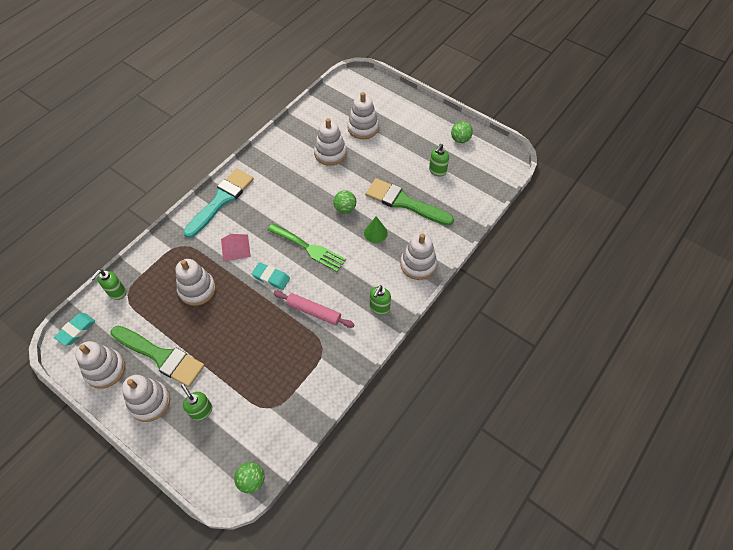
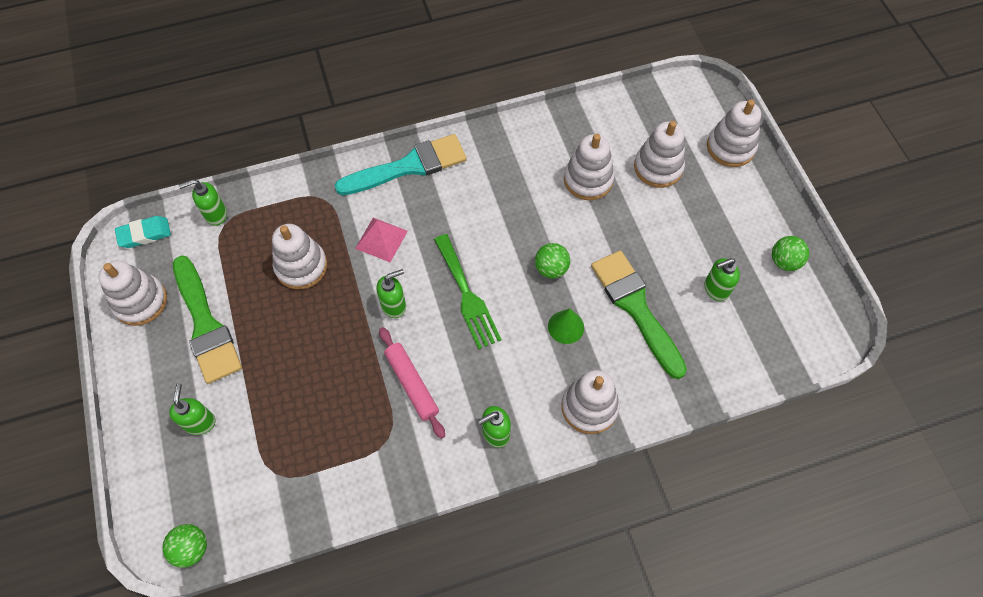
camera: 35 degrees right, 5 degrees up
(149, 402) = (156, 372): white stacking toy -> white stacking toy (730, 147)
(271, 277) = (394, 305): turquoise eraser -> green soap dispenser

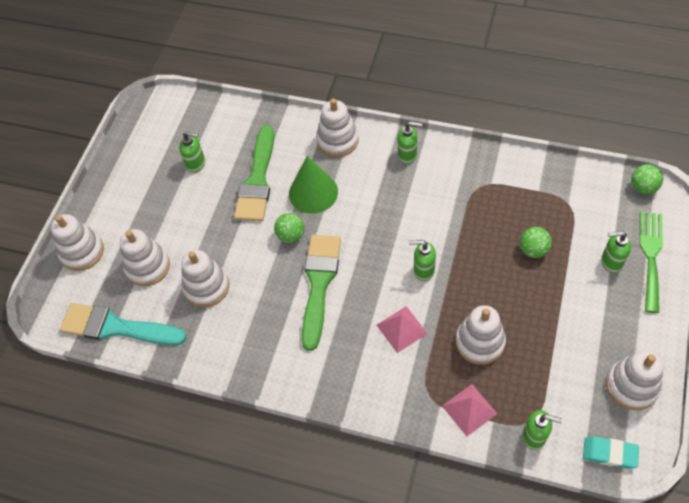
camera: 140 degrees left, 5 degrees down
(200, 422) = (611, 262): green soap dispenser -> green soap dispenser turned 60 degrees clockwise
(205, 324) = (581, 335): green brush -> green brush (319, 284)
(282, 206) = (469, 409): none -> pink pyramid
(408, 166) = (337, 384): turquoise brush -> turquoise brush (117, 327)
(412, 384) = (443, 210): pink rolling pin -> none
(467, 295) = (365, 249): green fork -> green fork (651, 256)
(566, 327) = (313, 192): green cone -> green cone, size x1.69
(784, 261) = (136, 157): green ball -> green ball (533, 250)

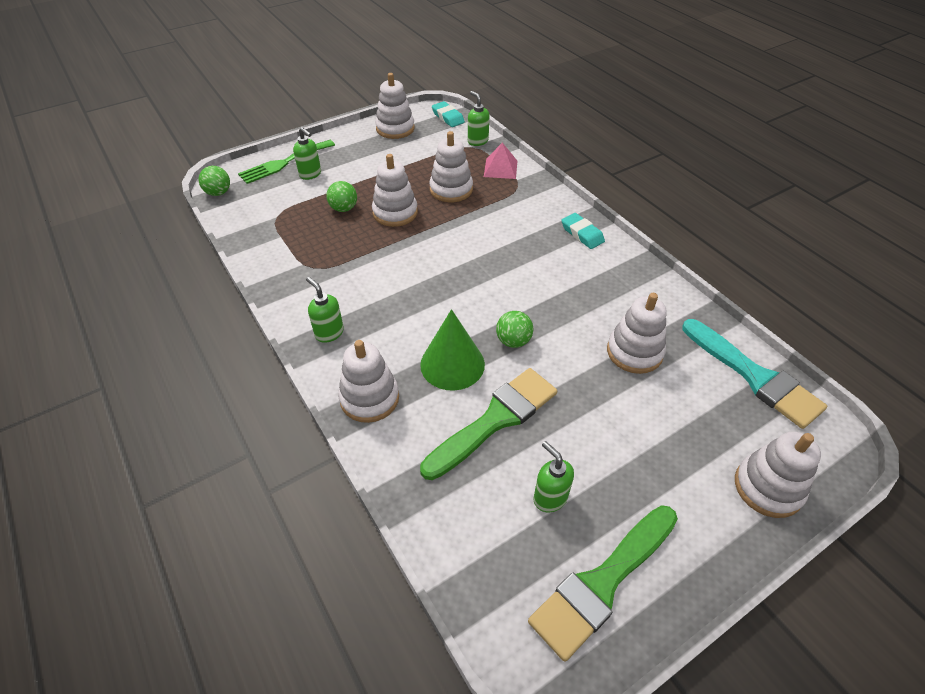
camera: 145 degrees left, 10 degrees down
(148, 266) = (688, 413): white stacking toy -> white stacking toy (395, 213)
(319, 284) = (526, 288): green brush -> green brush (602, 582)
(324, 377) = (582, 234): none -> turquoise eraser
(401, 329) = (494, 225): pink pyramid -> none
(423, 270) = (434, 245): green soap dispenser -> none

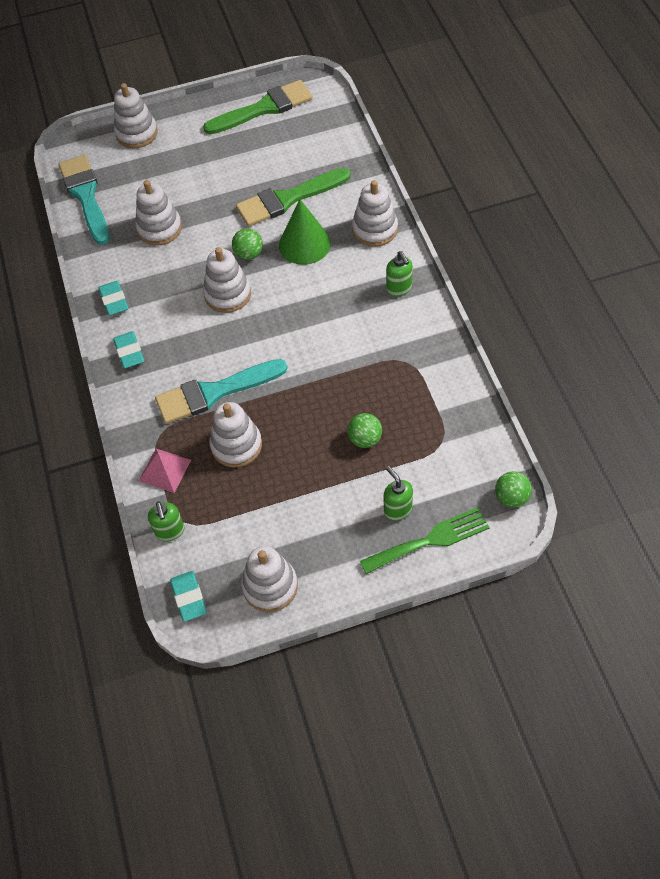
camera: 160 degrees left, 10 degrees up
(395, 213) = (309, 421): white stacking toy -> white stacking toy (227, 294)
(486, 218) = (215, 392): none -> turquoise brush
(549, 497) = (273, 150): green soap dispenser -> none
(628, 271) = (114, 300): none -> turquoise eraser

